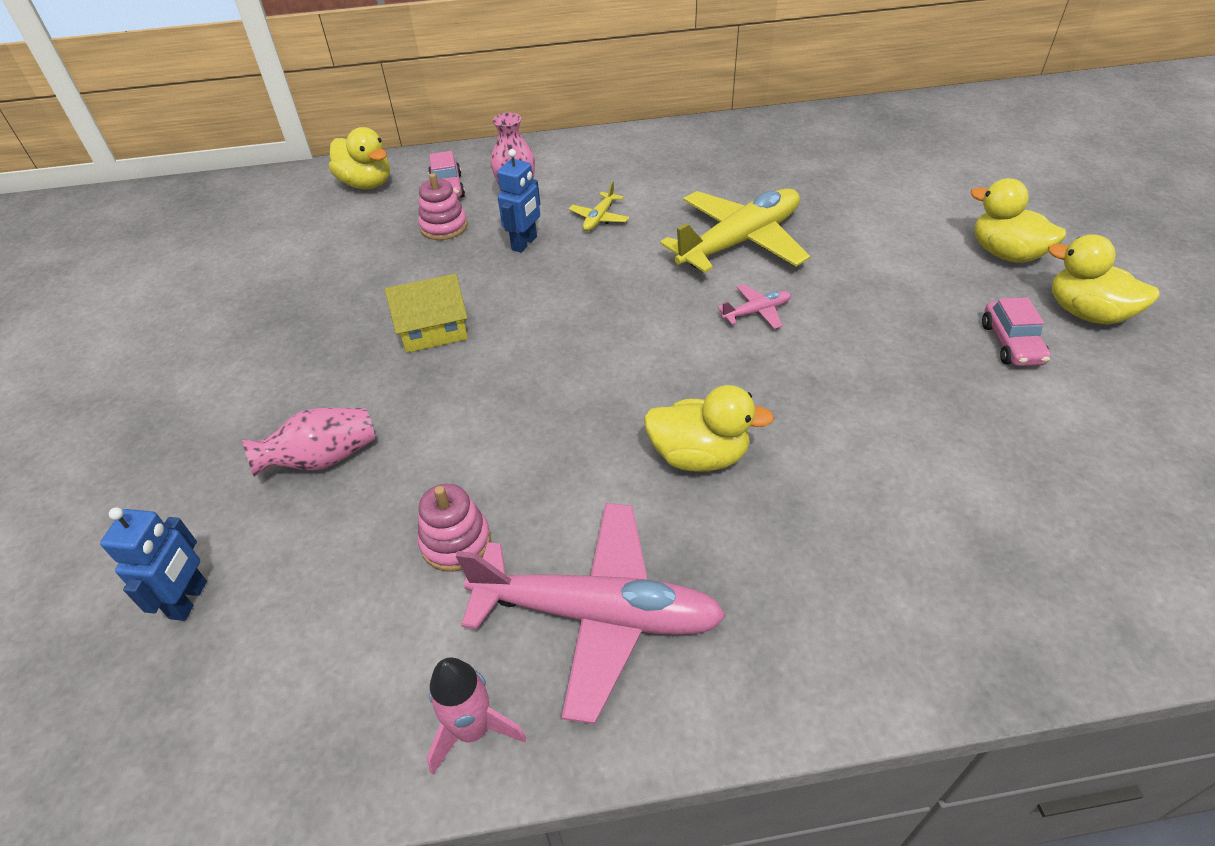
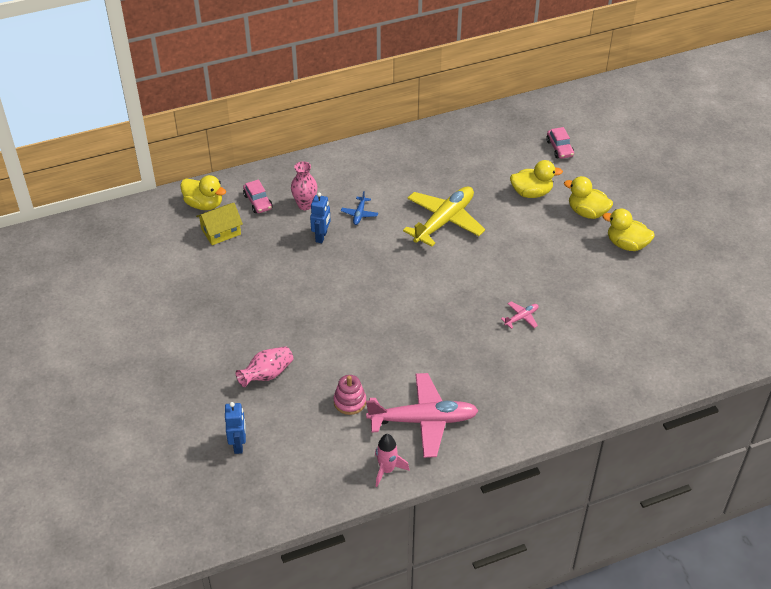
camera: 15 degrees left, 0 degrees up
(433, 330) = (292, 298): yellow house -> yellow house (221, 231)
(444, 227) = (268, 231): pink stacking toy -> none
(599, 218) = (359, 214): yellow plane -> blue plane
(699, 456) = (450, 346): yellow duck -> yellow duck (531, 193)
(756, 312) = (462, 265): pink plane -> pink plane (521, 317)
(1011, 343) = (590, 267): pink car -> pink car (559, 148)

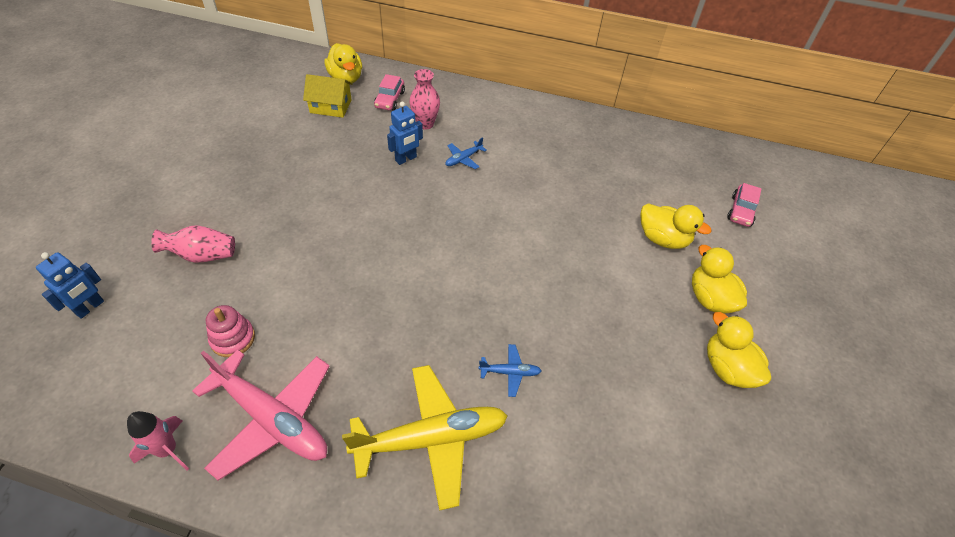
camera: 35 degrees right, 5 degrees up
(444, 221) = (537, 213): yellow plane -> yellow plane (431, 439)
(521, 317) = (510, 372): pink plane -> blue plane

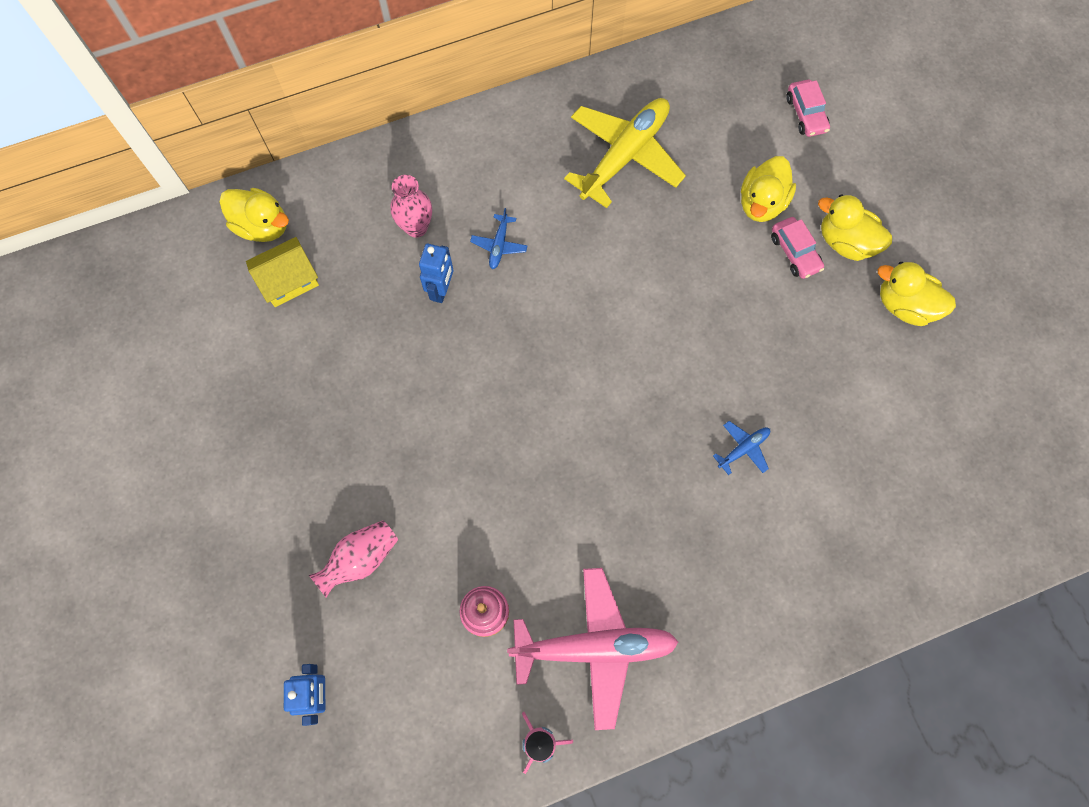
camera: 35 degrees left, 20 degrees up
(390, 100) = (344, 221): pink car -> pink car (795, 252)
(431, 439) = (733, 557): yellow plane -> yellow plane (625, 155)
(663, 239) = (761, 203): yellow duck -> yellow duck turned 120 degrees clockwise

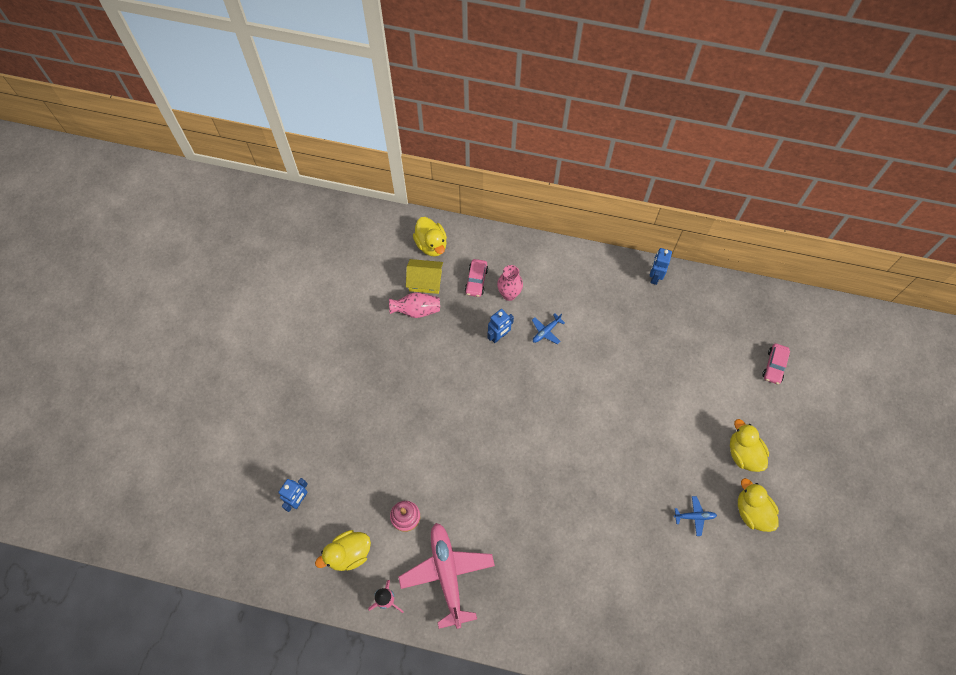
camera: 35 degrees right, 5 degrees down
(360, 559) = (363, 447): pink vase -> pink vase (416, 310)
(587, 92) = (654, 277): none -> blue robot
(594, 647) = (447, 574): pink plane -> pink plane turned 135 degrees counterclockwise
(625, 155) = (650, 325): yellow plane -> none
(743, 449) = (600, 527): blue plane -> blue plane (694, 516)
(761, 203) = (710, 400): yellow duck -> yellow duck (349, 554)
(795, 252) = (709, 440): pink car -> pink car (476, 281)

